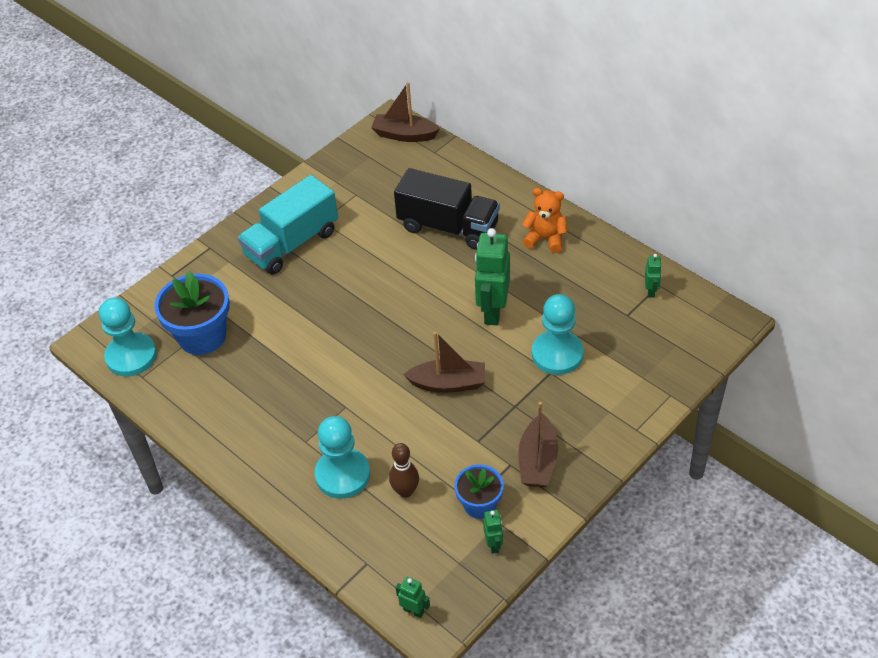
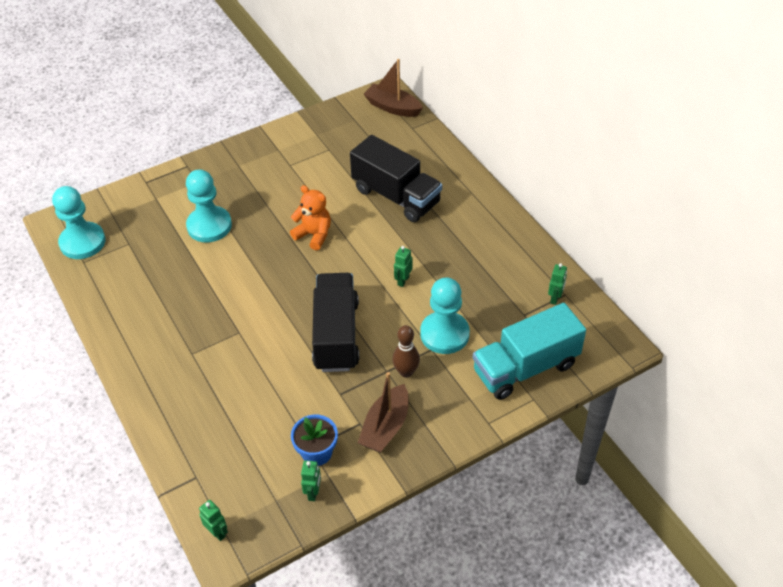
camera: 15 degrees right, 0 degrees up
(202, 336) = (147, 240): blue flower pot -> none
(292, 243) = (256, 179): turquoise truck -> turquoise truck (525, 368)
(342, 475) = (210, 392): turquoise pawn -> turquoise pawn (209, 226)
(405, 491) = (257, 422): brown bowling pin -> brown bowling pin (406, 372)
(448, 383) = (336, 335): brown boat -> black truck
(492, 311) = (403, 280): green robot -> green robot, size x0.47
(545, 238) = (478, 227): orange teddy bear -> orange teddy bear (314, 235)

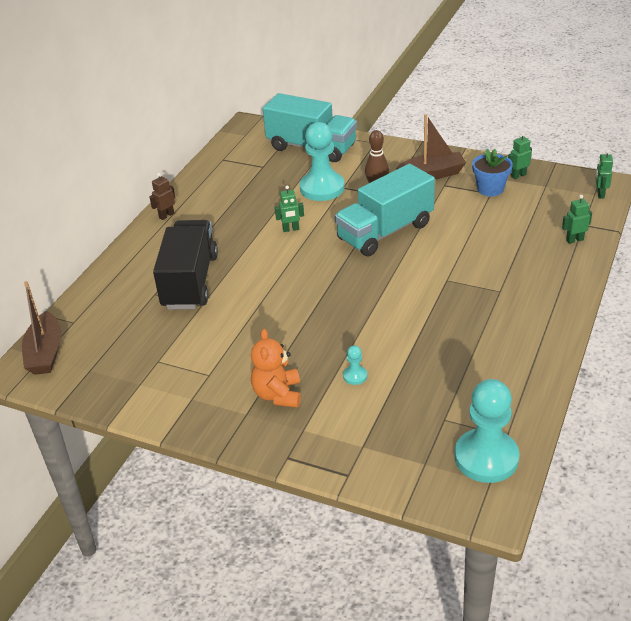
camera: 125 degrees left, 10 degrees down
(209, 226) = (355, 376): turquoise pawn -> turquoise pawn, size x0.42
(314, 235) = (291, 302): orange teddy bear -> orange teddy bear (278, 394)
(336, 335) = (385, 232): black truck -> turquoise truck
(501, 220) = (166, 215): none -> brown robot
(555, 298) = (231, 161): green robot -> green robot (574, 240)

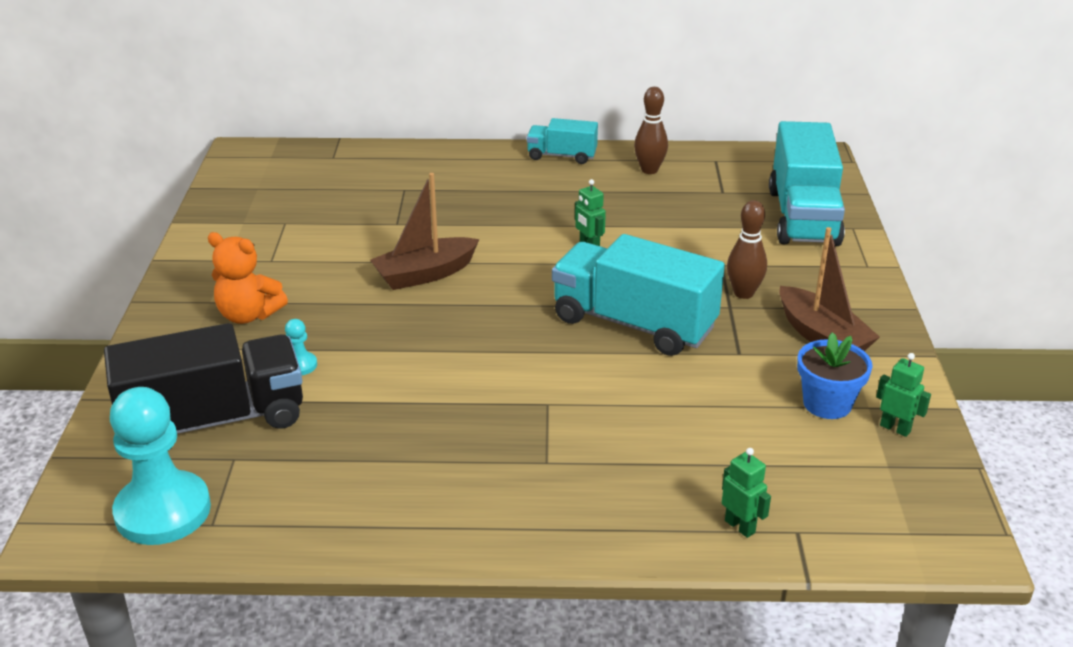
camera: 65 degrees right, 5 degrees down
(45, 353) = (276, 157): brown boat -> brown boat (425, 274)
(166, 215) = (562, 156): brown robot -> turquoise truck
(190, 282) = (438, 205): black truck -> black truck (214, 420)
(215, 186) = (649, 170): none -> brown bowling pin
(278, 394) = (248, 315): orange teddy bear -> orange teddy bear turned 135 degrees counterclockwise
(322, 188) = (705, 248): turquoise pawn -> none
(600, 194) = (916, 540): green robot -> none

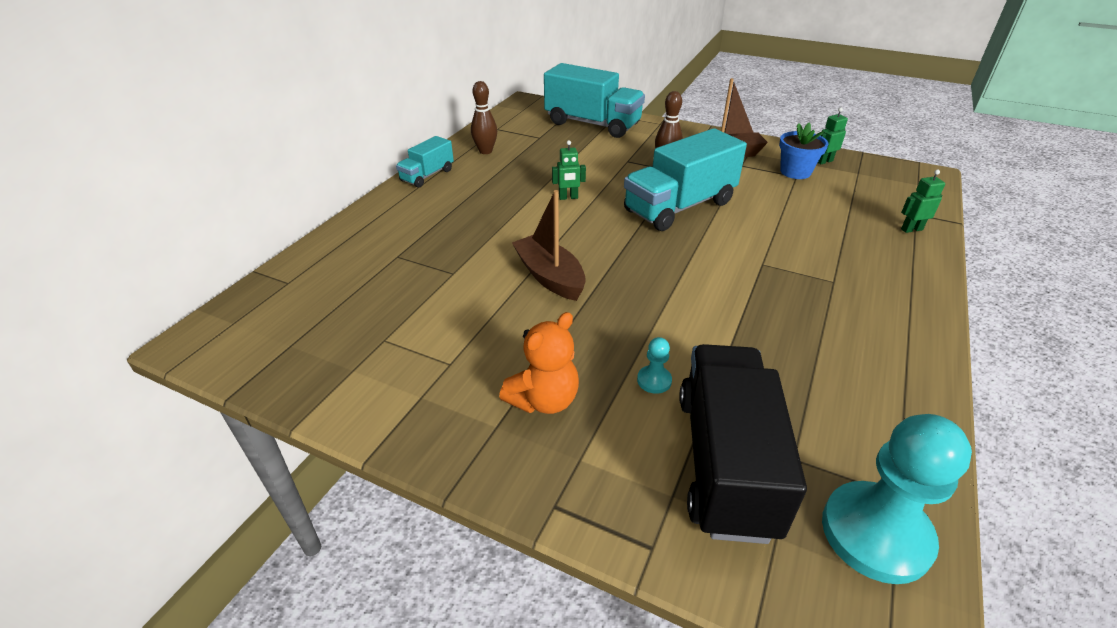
camera: 65 degrees left, 5 degrees up
(425, 274) = (550, 277): brown boat -> brown boat turned 150 degrees clockwise

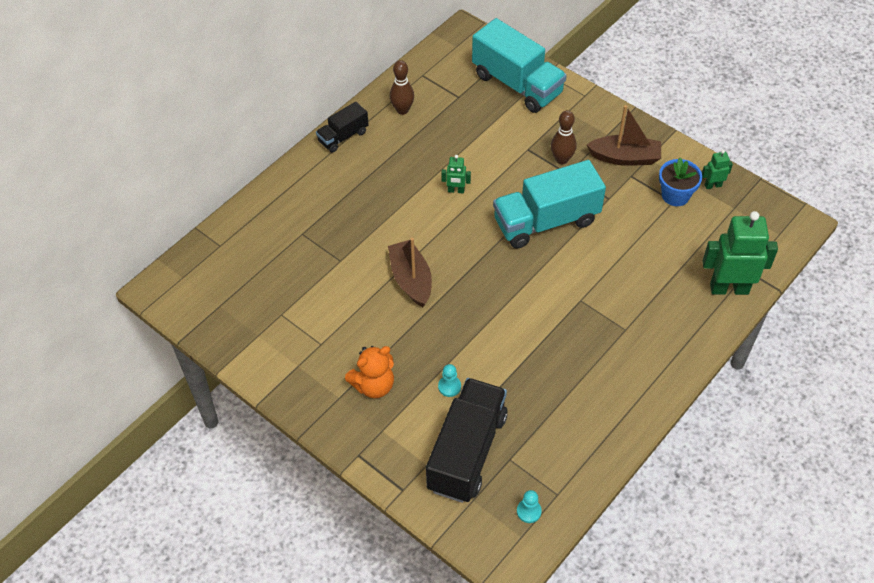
camera: 15 degrees right, 15 degrees up
(427, 175) = (343, 136): turquoise truck -> black truck
(875, 533) = (528, 511): turquoise pawn -> turquoise pawn, size x0.42
(911, 229) = (729, 288): green robot -> green robot, size x2.15

